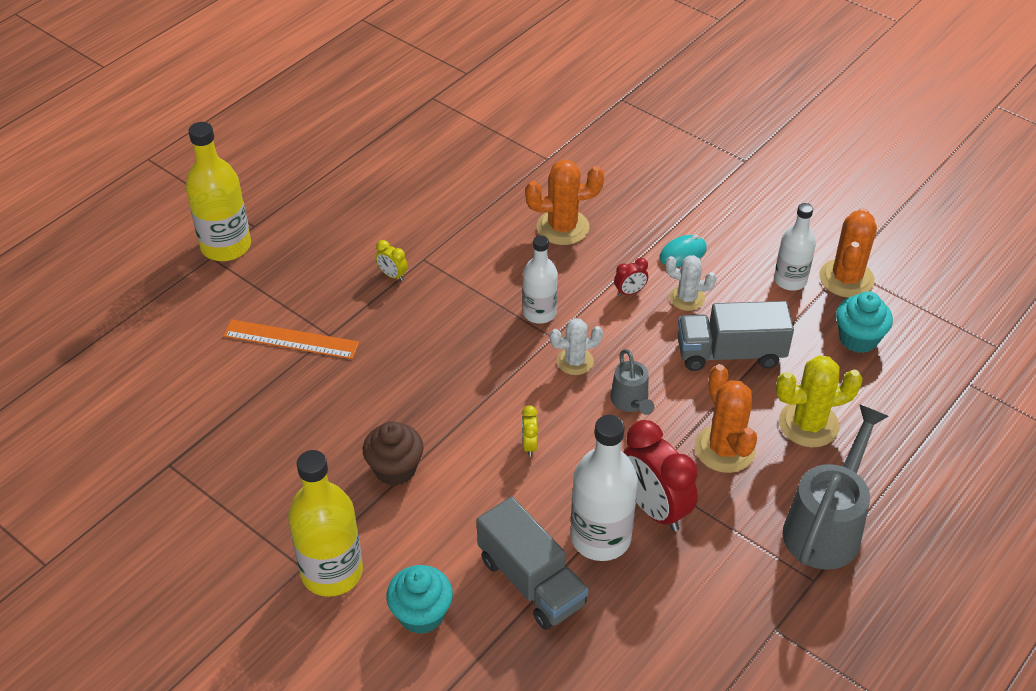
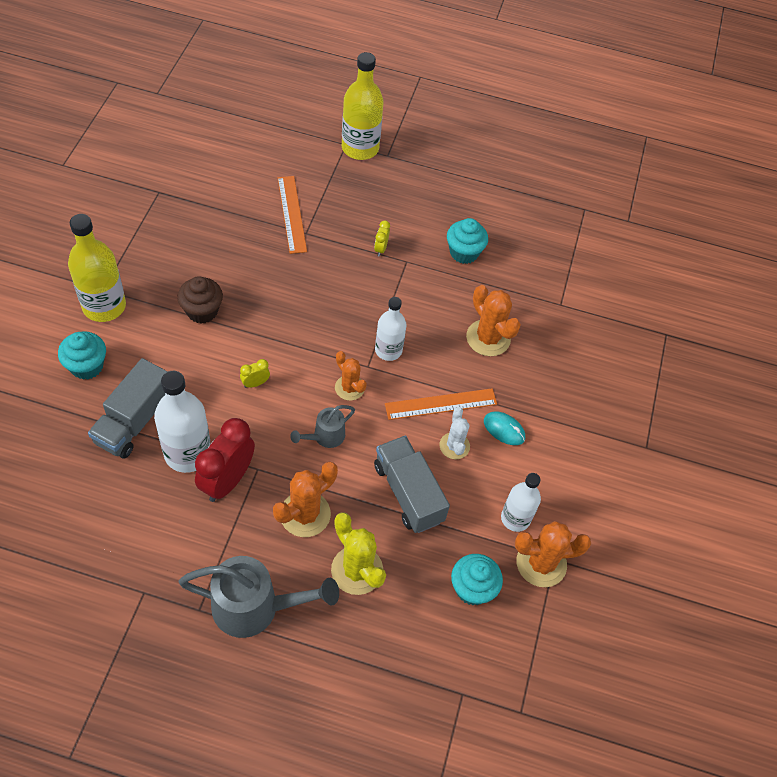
camera: 60 degrees right, 10 degrees up
(437, 208) = (464, 252): none -> turquoise cupcake
(575, 361) = (349, 388): white cactus -> orange cactus
(630, 292) = (441, 404): red clock -> orange ruler

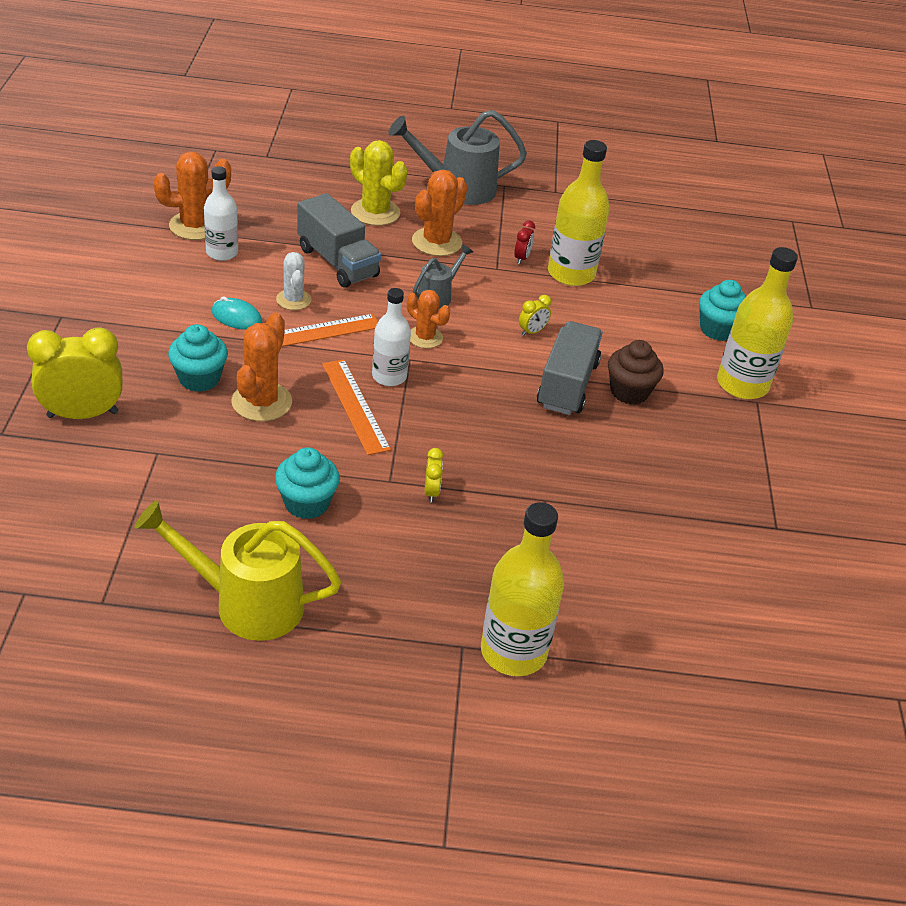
camera: 170 degrees right, 15 degrees down
(134, 421) = (637, 292): grey truck -> grey truck (567, 385)
(187, 453) = (571, 274): white bottle -> yellow bottle
(227, 480) = (522, 258): red clock -> red clock, size x0.45
(292, 214) = (576, 523): orange ruler -> orange ruler (355, 406)
(472, 588) = (263, 208): turquoise cupcake -> turquoise cupcake (199, 379)
(488, 338) = (261, 402): orange cactus -> orange cactus turned 60 degrees clockwise
(504, 196) = (246, 603): none -> yellow watering can
(614, 343) = (82, 414): none -> yellow clock

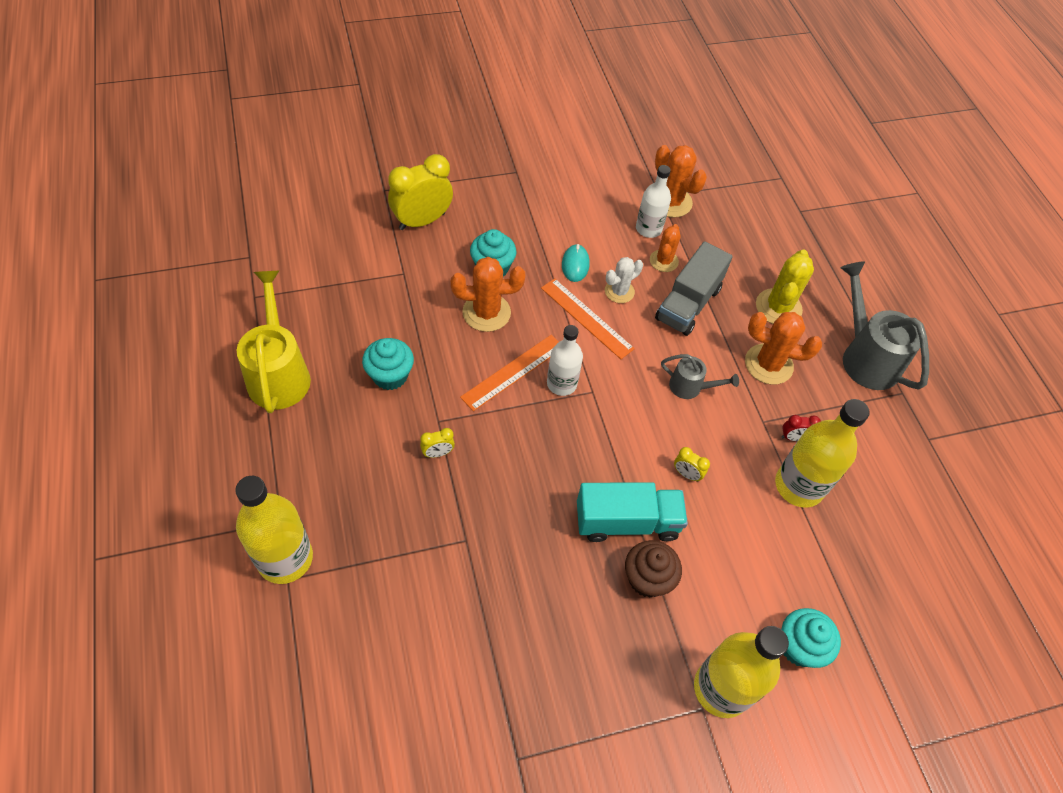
camera: 70 degrees right, 15 degrees up
(82, 414) = (422, 221): yellow clock -> yellow clock turned 90 degrees counterclockwise
(425, 337) = (627, 394): orange cactus -> orange cactus (664, 261)
(567, 385) = (627, 522): grey truck -> turquoise truck

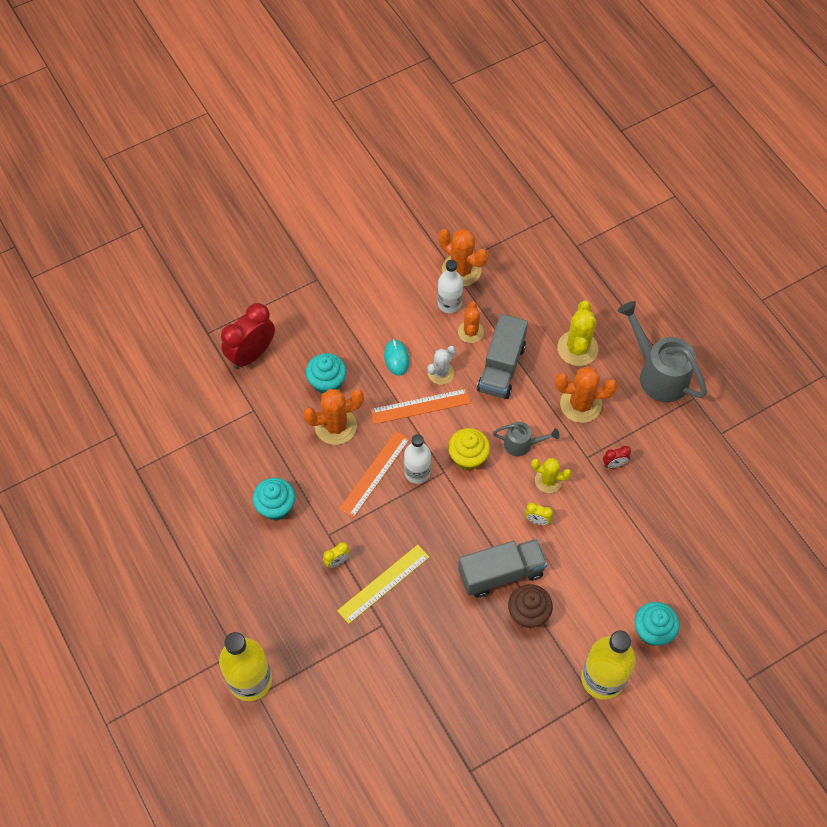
camera: 10 degrees left, 5 degrees up
(279, 373) = (184, 531): yellow watering can -> none
(422, 221) = (251, 354): yellow clock -> red clock
(483, 493) = (383, 583): none -> yellow ruler
(586, 318) = (420, 406): orange ruler -> orange ruler turned 45 degrees counterclockwise
(624, 384) = (468, 457): none -> yellow cupcake
(627, 522) = (501, 573): turquoise truck -> grey truck
(711, 434) = (548, 480): none -> yellow cactus
(799, 486) = (626, 504): yellow bottle -> none

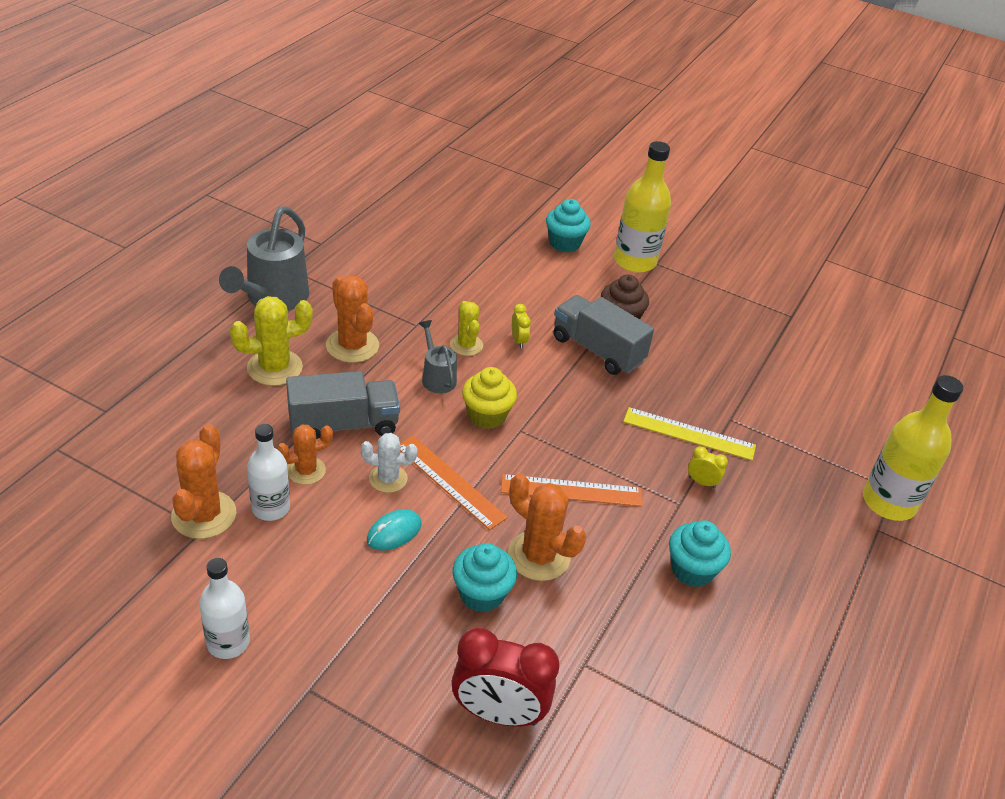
camera: 125 degrees left, 20 degrees down
(417, 472) = (539, 453): white bottle -> white bottle (228, 642)
(614, 464) = (410, 304): red clock -> none

